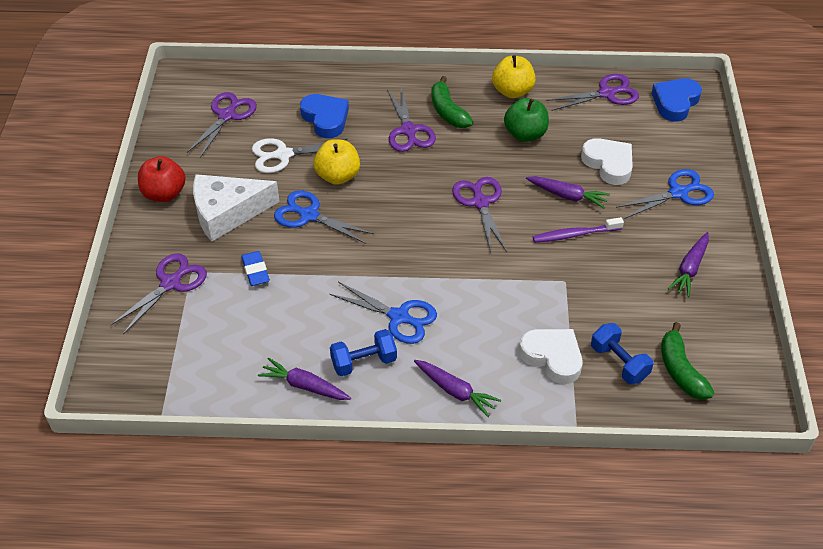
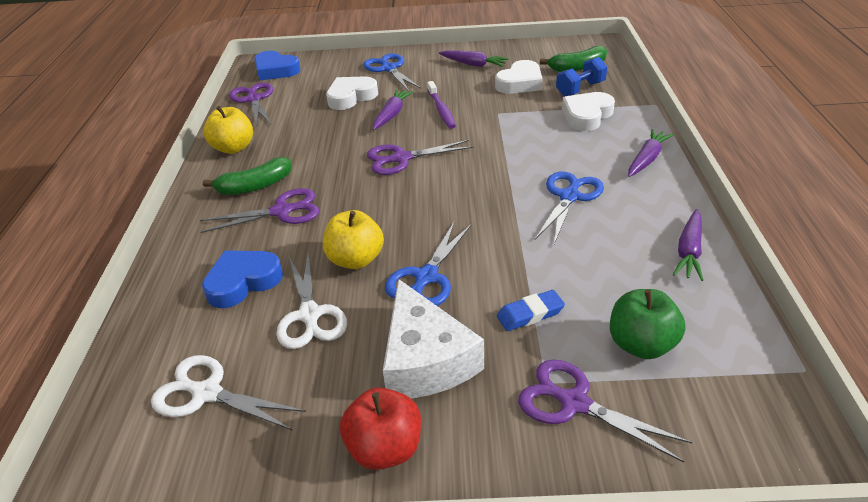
camera: 90 degrees left, 10 degrees down
(227, 115) = (207, 393): purple scissors -> white scissors
(364, 362) = (637, 214): blue dumbbell -> none
(525, 134) = (303, 138): green apple -> green apple (641, 344)
(637, 308) = (520, 83): none -> white heart

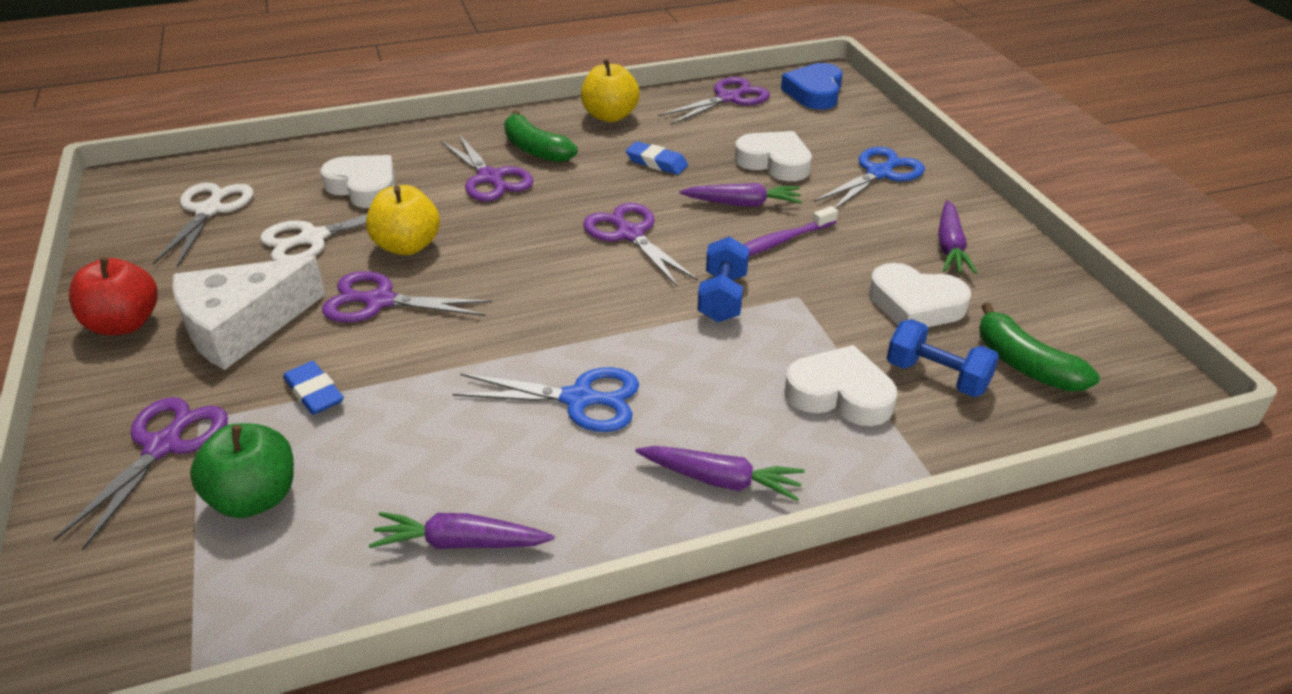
camera: 70 degrees right, 0 degrees up
(243, 282) = (364, 187): blue heart -> white heart
(318, 137) = (656, 163): none -> blue eraser
(426, 277) = (380, 301): blue scissors -> purple scissors
(488, 136) = (722, 297): none -> blue dumbbell

